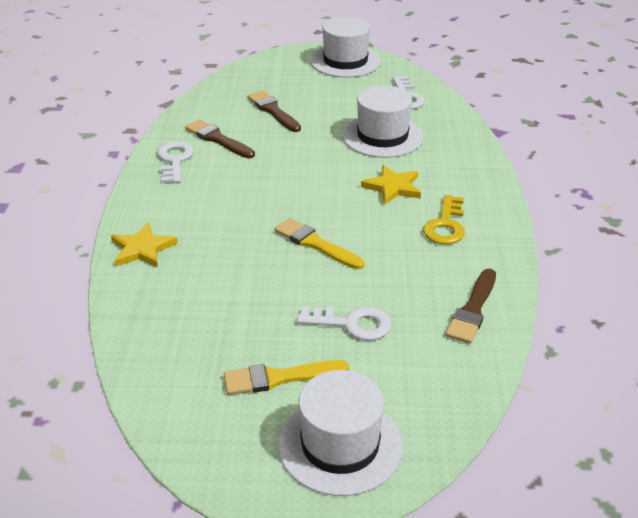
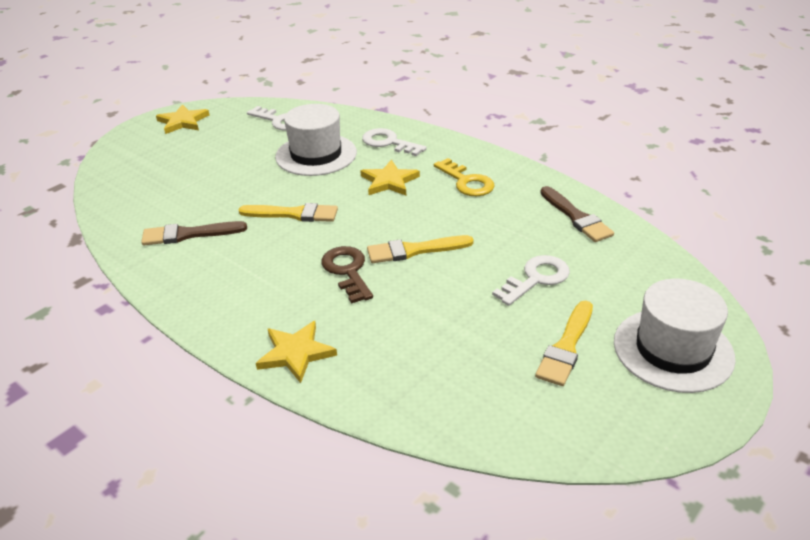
camera: 50 degrees left, 0 degrees up
(175, 160) = (182, 273): white key -> white key (388, 143)
(253, 225) = (347, 271): none -> brown key
(273, 111) = (194, 187): brown brush -> none
(293, 167) = (293, 214): none -> yellow brush
(345, 61) = (183, 122): white hat -> yellow star

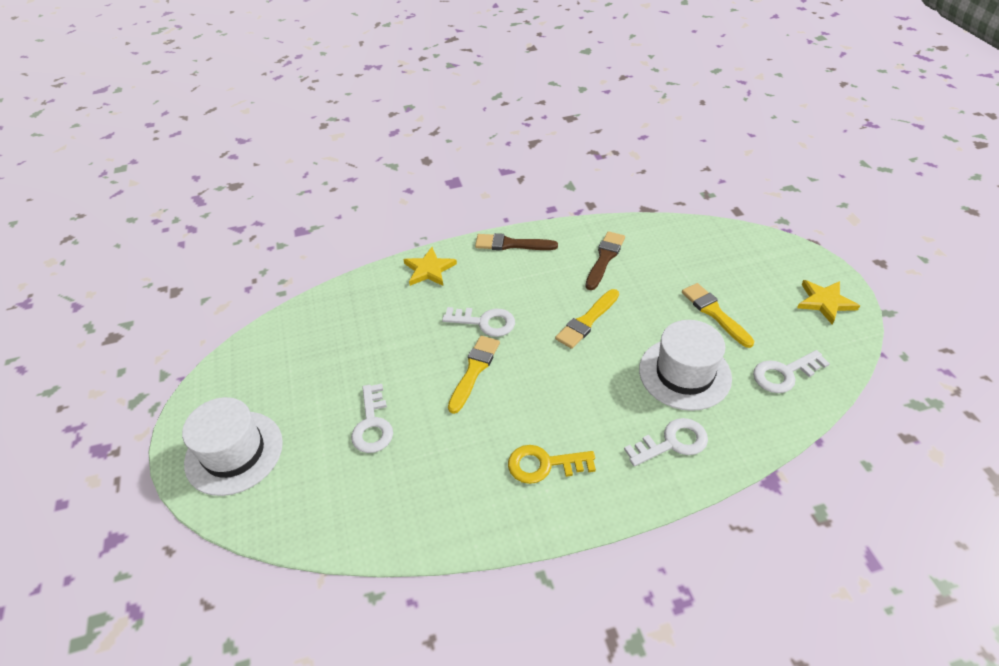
camera: 125 degrees right, 10 degrees up
(347, 271) = (485, 322): brown key -> white key
(389, 181) = (591, 405): yellow star -> none
(566, 347) = (300, 395): yellow brush -> yellow brush (714, 313)
(576, 217) = (415, 514): brown brush -> brown brush (511, 244)

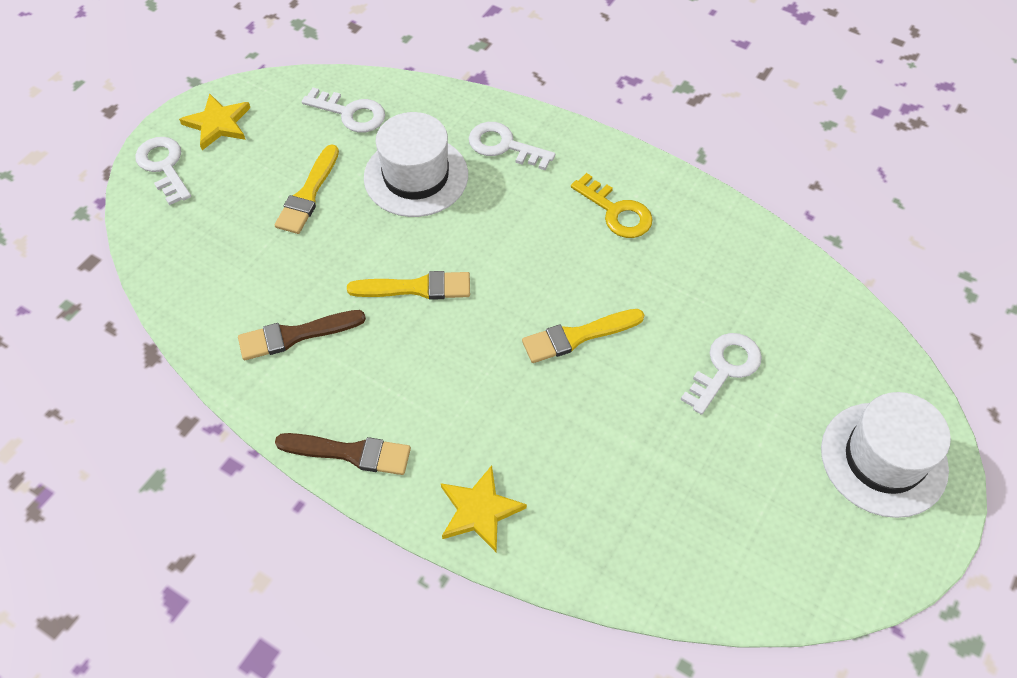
camera: 135 degrees left, 10 degrees up
(485, 322) = (506, 378): white key -> white key (164, 166)
(511, 244) = (350, 453): brown brush -> brown brush turned 45 degrees counterclockwise

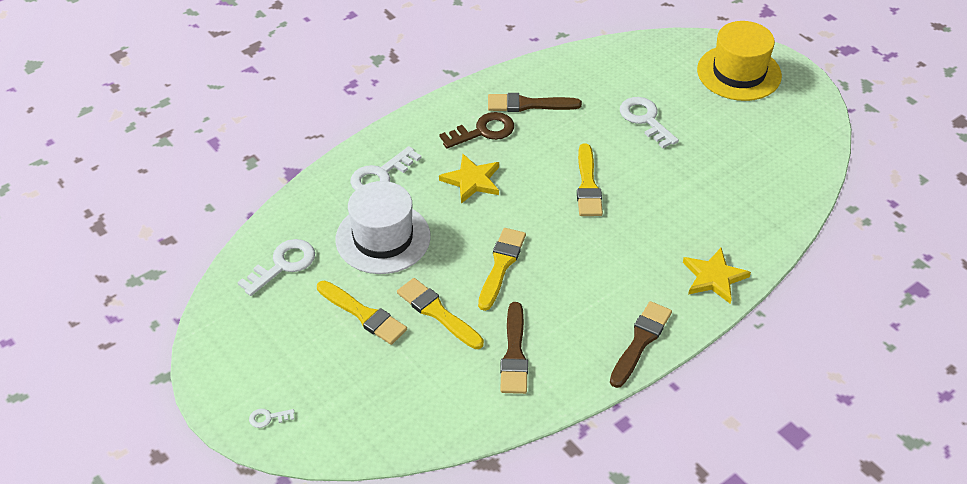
camera: 70 degrees left, 10 degrees down
(164, 166) = (268, 418): white key -> white key, size x0.48
(218, 124) = (236, 365): yellow star -> yellow star (472, 180)
(330, 252) = (437, 313): none -> yellow brush
(616, 212) = (483, 131): yellow key -> brown key
(684, 241) = (528, 104): none -> brown brush
(883, 459) = (739, 73): white hat -> yellow hat

